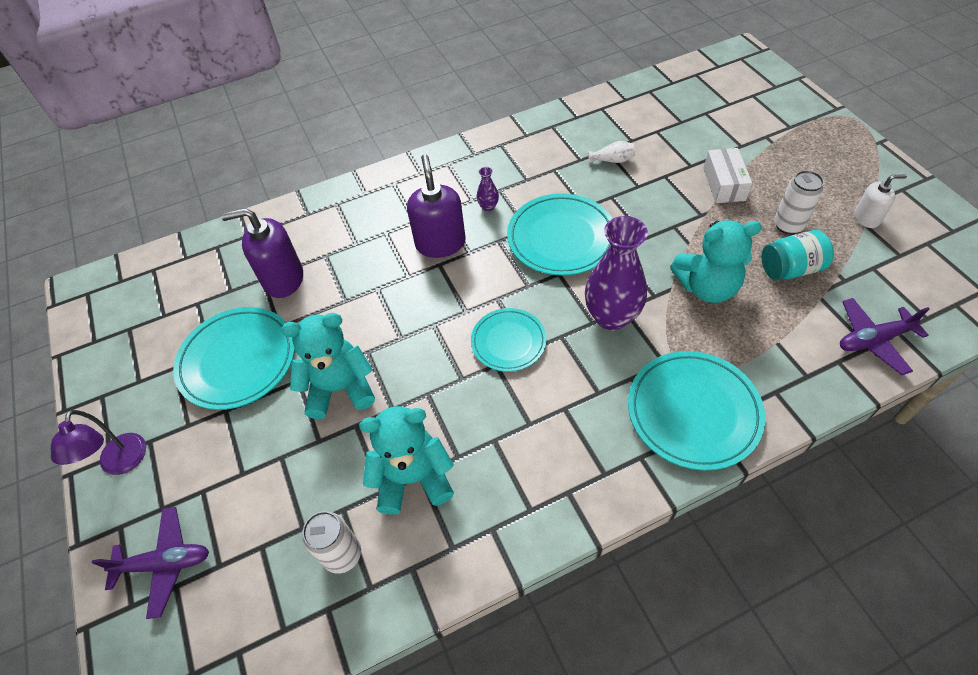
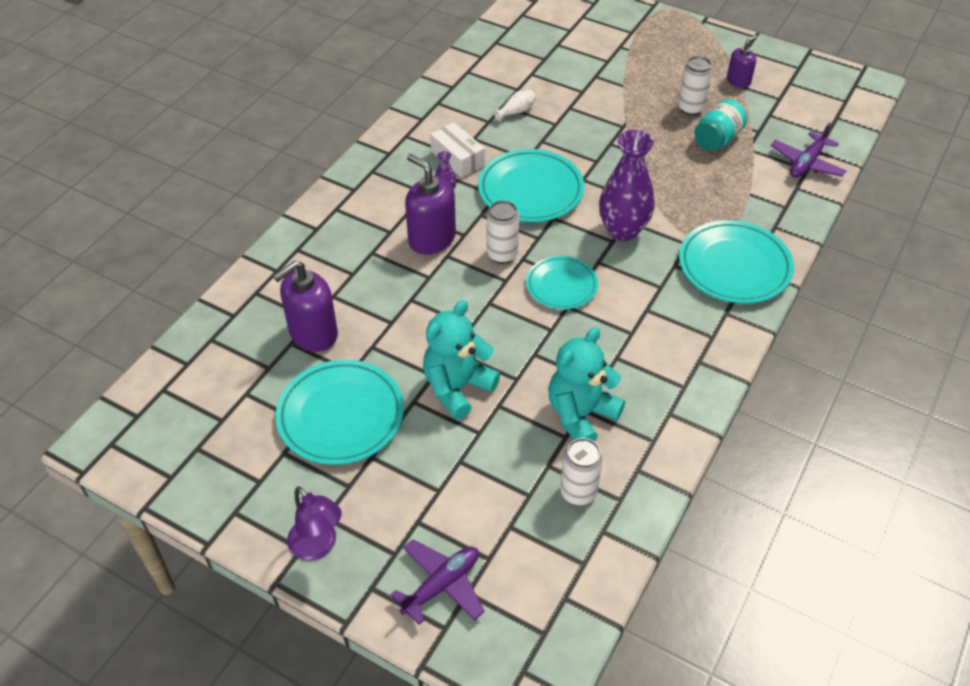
camera: 40 degrees left, 5 degrees down
(484, 286) = (502, 255): none -> white can
(707, 287) = (672, 178): turquoise teddy bear -> none
(724, 184) = (619, 96): white box -> white box (457, 158)
(866, 218) = (738, 81): white soap dispenser -> purple soap dispenser

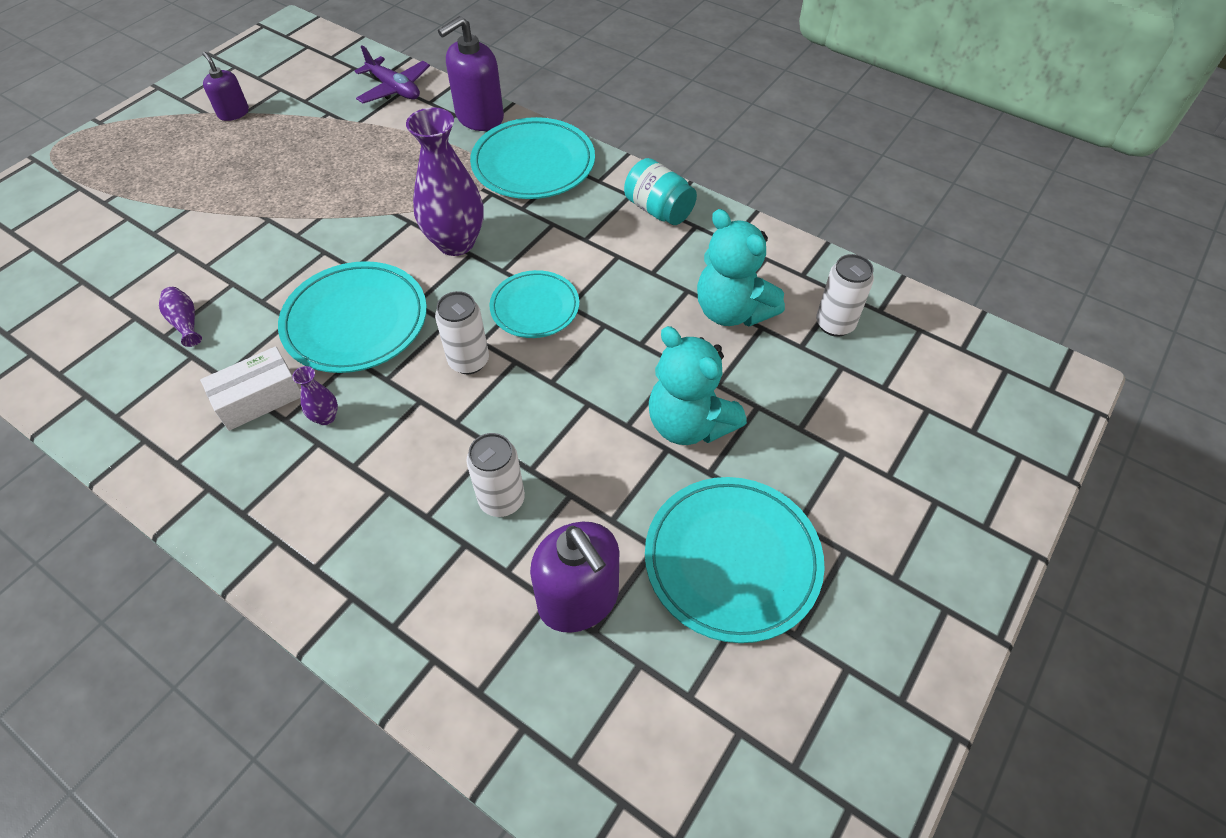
camera: 85 degrees left, 5 degrees up
(318, 546) = (940, 587): purple lamp -> none
(431, 239) = (418, 439): purple soap dispenser -> purple soap dispenser (479, 117)
(441, 585) = (968, 455): purple plane -> none
(516, 112) = (185, 323): white vase -> purple vase
(690, 108) = (263, 157): white can -> white can (502, 500)
(717, 139) = (328, 145): turquoise jar -> turquoise jar (658, 210)

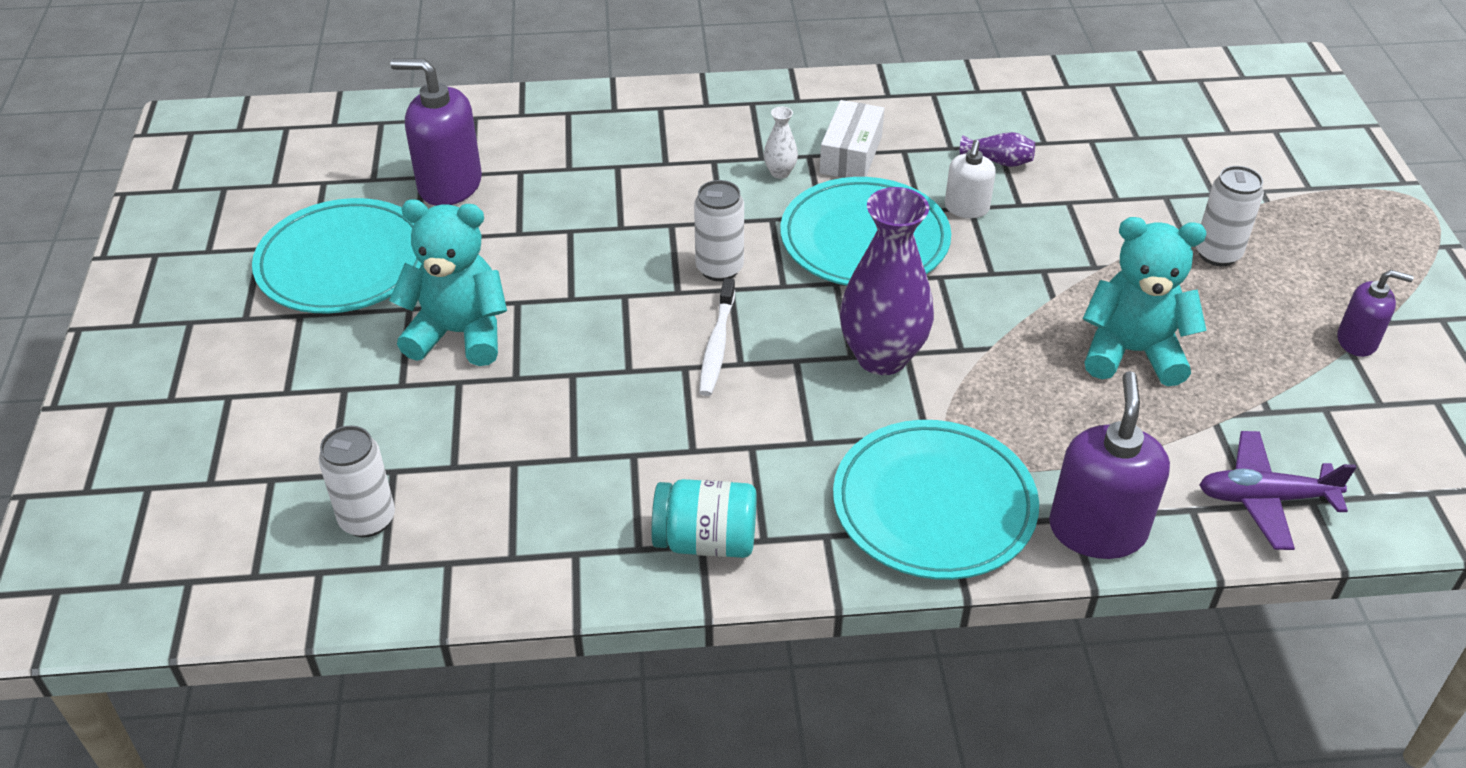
camera: 140 degrees right, 10 degrees down
(264, 302) = (966, 208): none -> white soap dispenser
(326, 417) = (780, 172): purple vase -> white vase
(502, 500) = (571, 202): white can -> white can (1217, 254)
(535, 307) = (717, 345): turquoise plate -> white toothbrush
(732, 311) = (502, 464): turquoise teddy bear -> turquoise teddy bear (1132, 352)

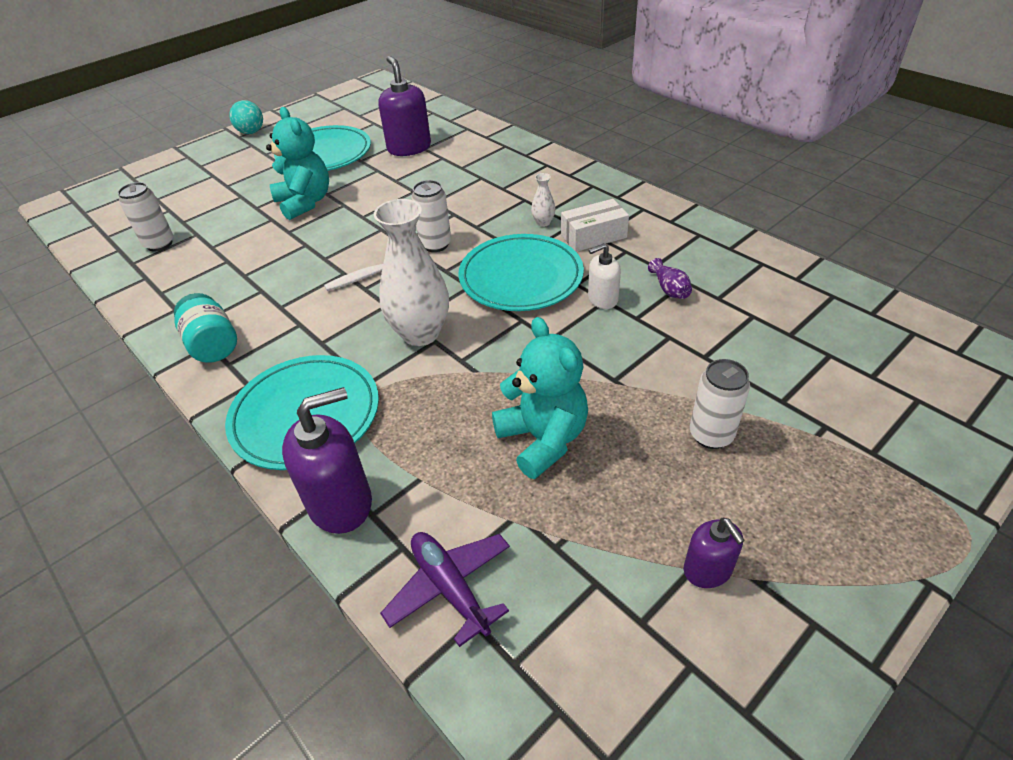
camera: 55 degrees right, 0 degrees up
(142, 306) = (251, 132): none -> turquoise ball
(882, 357) = (421, 333): purple vase -> white vase

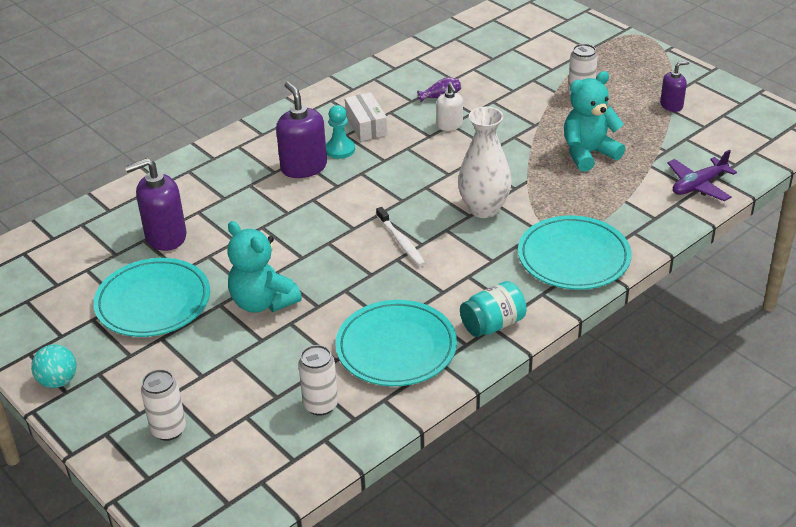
camera: 90 degrees left, 5 degrees down
(305, 203) = (263, 302): turquoise teddy bear -> turquoise teddy bear turned 105 degrees counterclockwise
(341, 503) = (648, 231): purple soap dispenser -> purple soap dispenser (303, 167)
(435, 244) = (362, 208): white can -> white can (168, 430)
(521, 277) = (417, 161): turquoise plate -> turquoise plate (396, 348)
(543, 222) = (340, 149): white vase -> turquoise pawn

